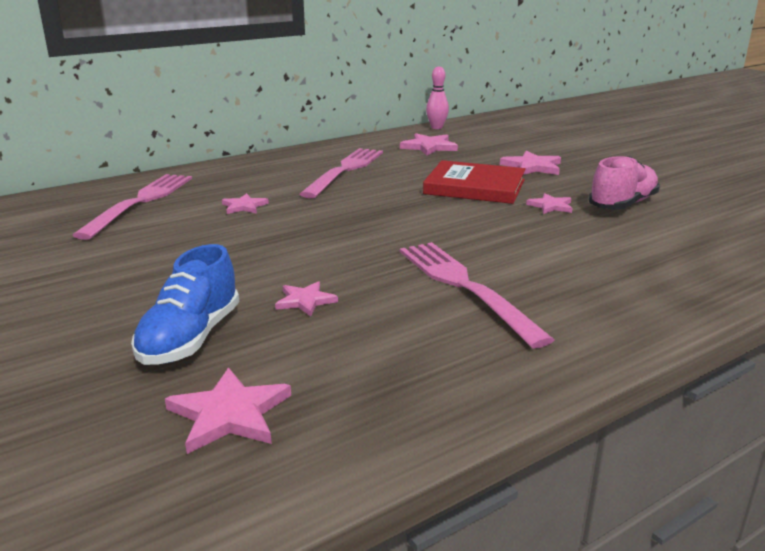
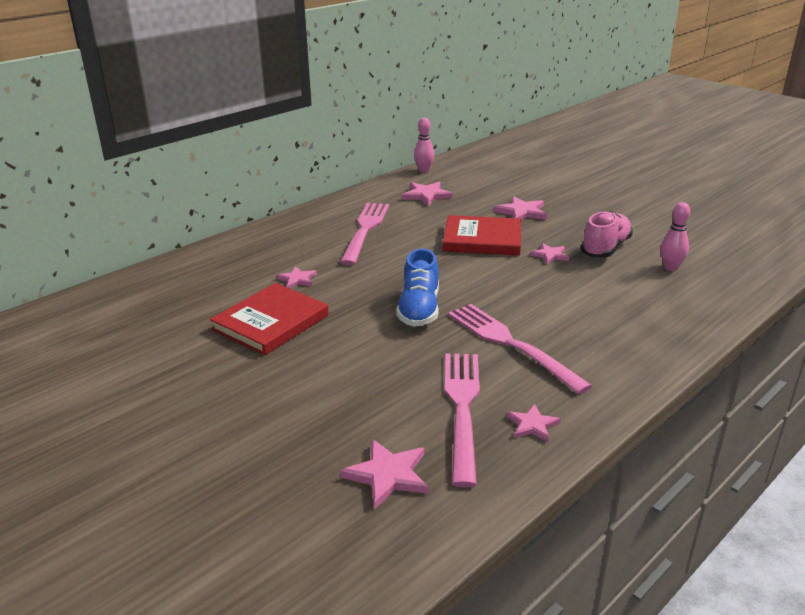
camera: 10 degrees left, 5 degrees up
(140, 202) = (203, 283): pink fork -> pink fork (462, 408)
(189, 242) = (271, 322): none -> red book
(190, 338) = (324, 416): blue shoe -> blue shoe (419, 309)
(305, 301) = (395, 371): pink star -> pink star (532, 425)
(702, 228) = (670, 267): none -> pink bowling pin

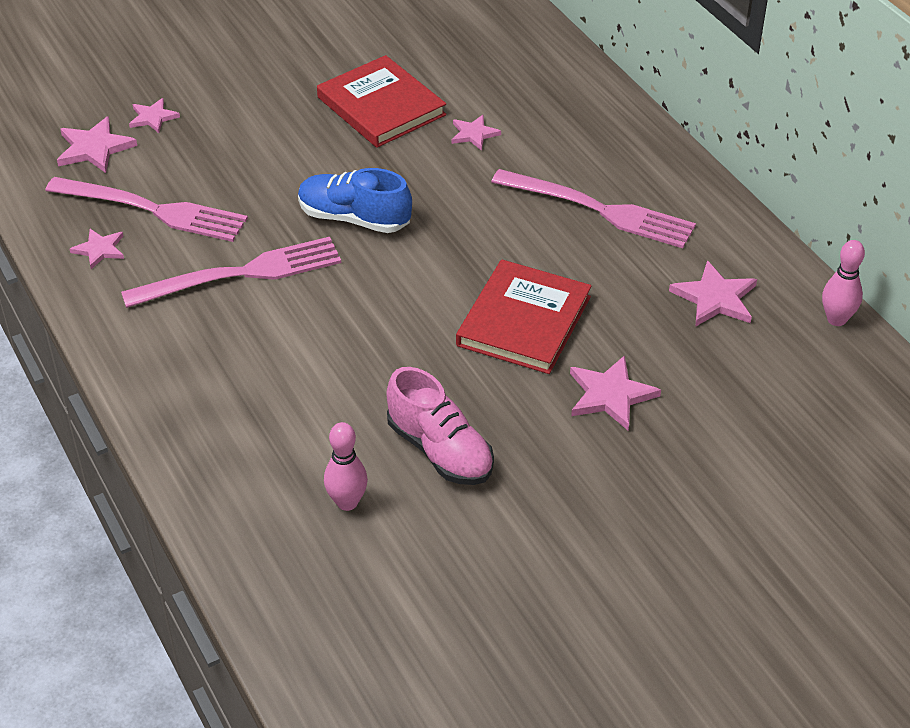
camera: 105 degrees right, 15 degrees up
(550, 255) = (444, 379): pink star -> pink star (153, 117)

